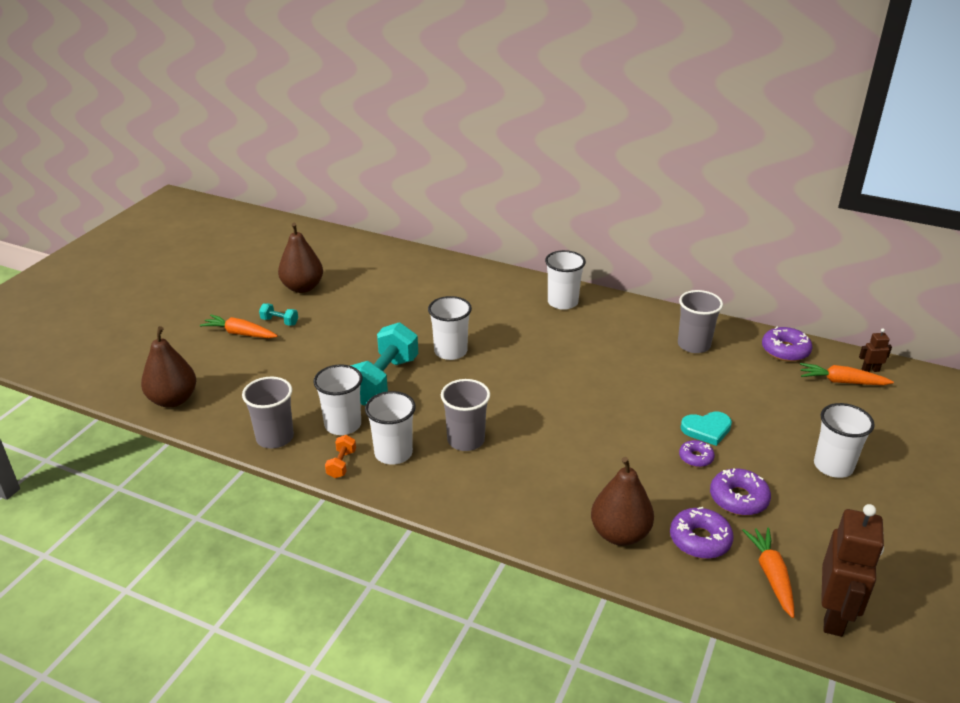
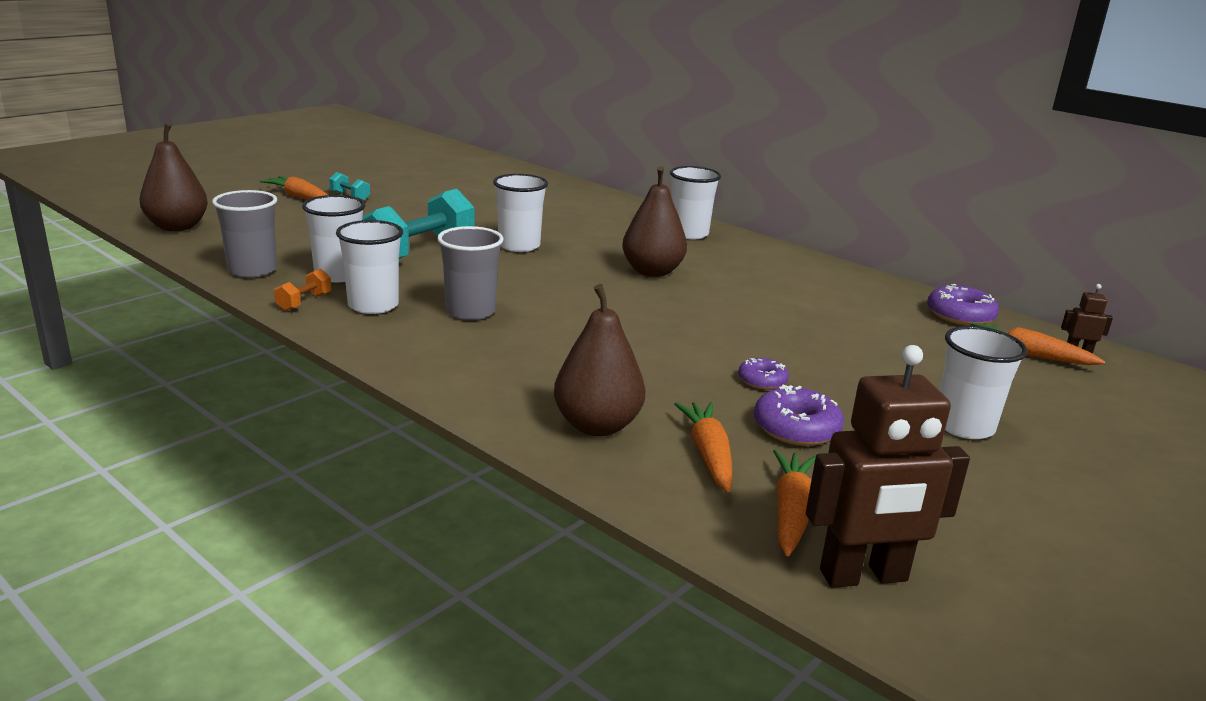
camera: 15 degrees right, 10 degrees down
(302, 287) = (399, 179): brown pear -> brown pear (652, 272)
(693, 345) = (833, 290): grey cup -> none
(700, 540) = (708, 454): purple donut -> orange carrot
(707, 429) = (797, 360): turquoise heart -> none
(834, 615) = (863, 576): brown robot -> brown robot turned 45 degrees clockwise

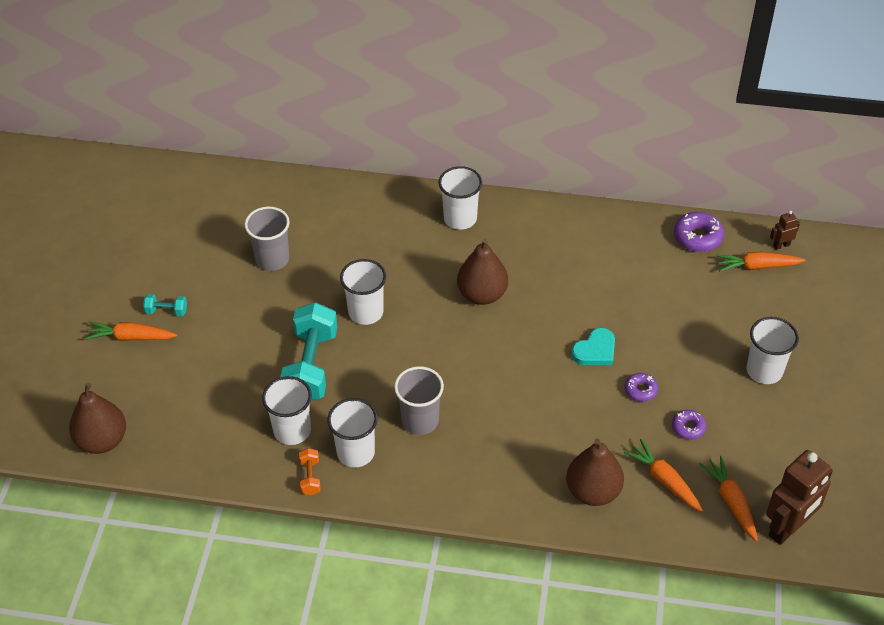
camera: 30 degrees left, 25 degrees up
(252, 270) = (230, 462): grey cup -> grey cup (272, 259)
(737, 338) = (595, 350): none -> turquoise heart
(796, 428) = (688, 427): purple donut -> purple donut, size x0.62

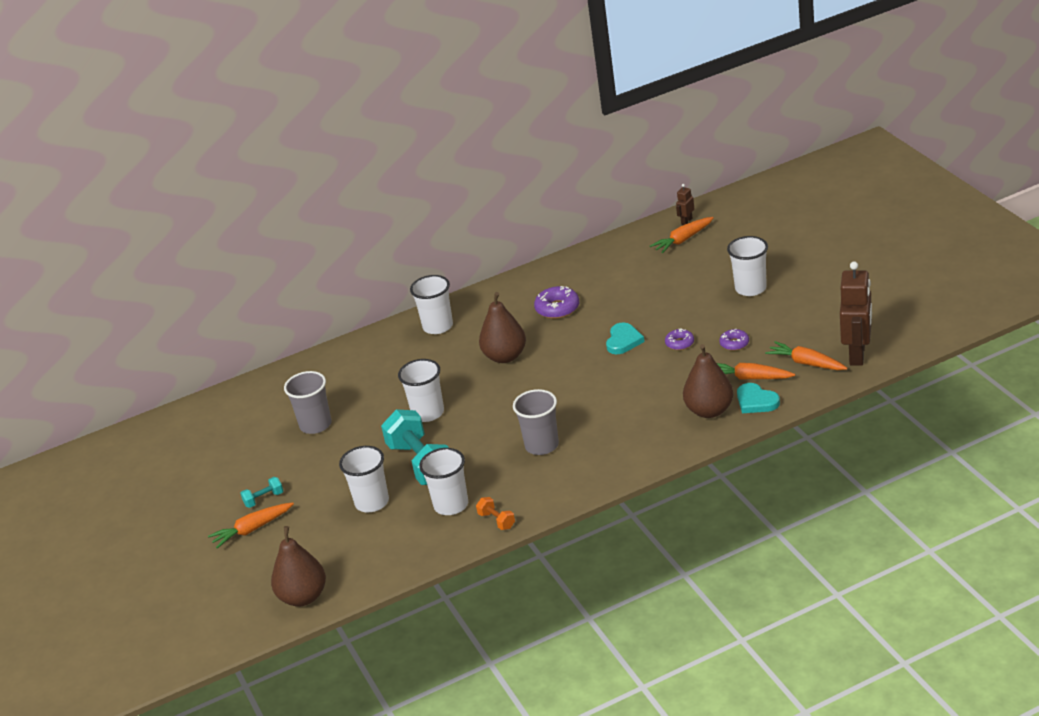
camera: 30 degrees left, 15 degrees down
(356, 452) = (515, 488): white cup -> white cup (372, 502)
(643, 512) = (756, 401): none -> turquoise heart
(697, 237) = (624, 246): purple donut -> purple donut (557, 308)

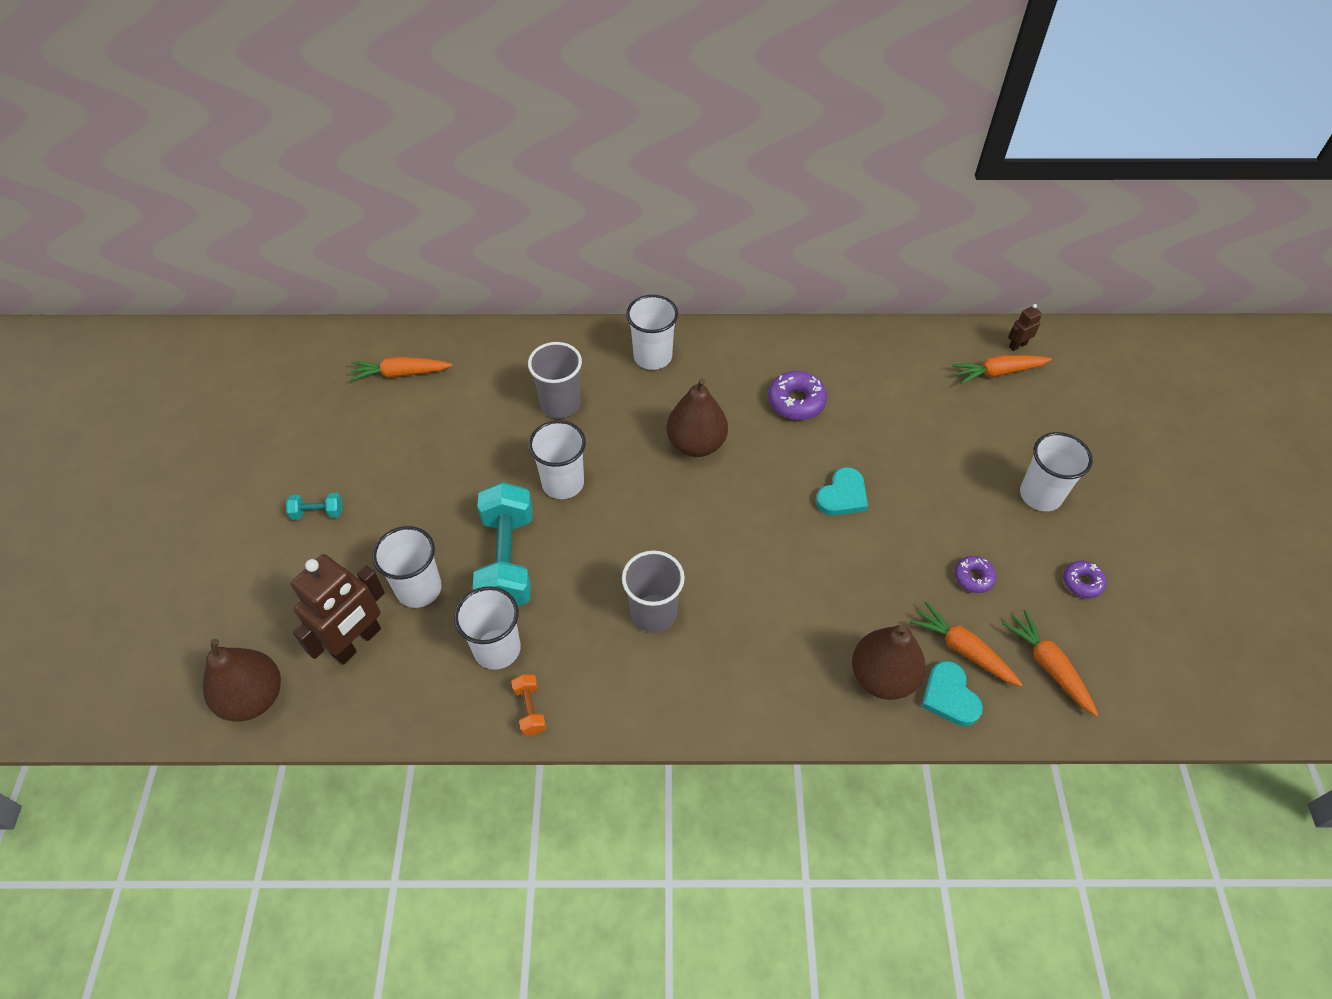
camera: 20 degrees right, 20 degrees up
(252, 529) = (276, 552): orange carrot -> orange carrot (400, 374)
(315, 425) = (440, 431): grey cup -> grey cup (560, 404)
(679, 343) = (906, 538): purple donut -> purple donut (1082, 582)
(857, 354) = (1124, 690): brown robot -> brown robot (357, 642)

